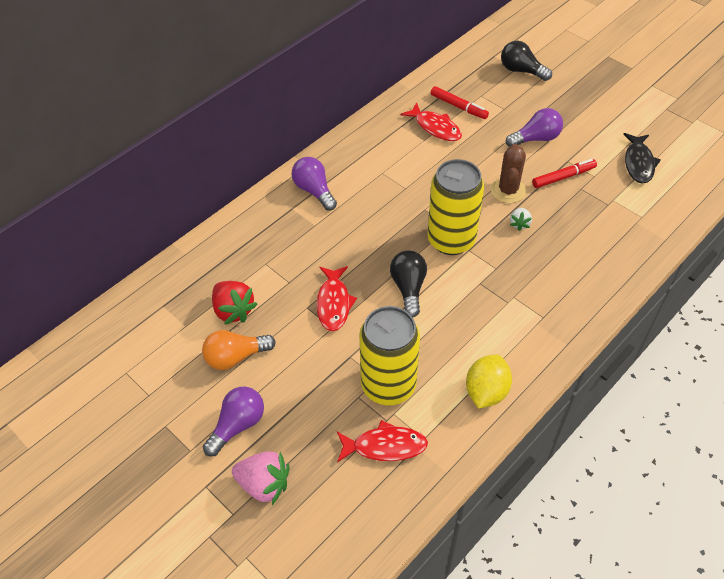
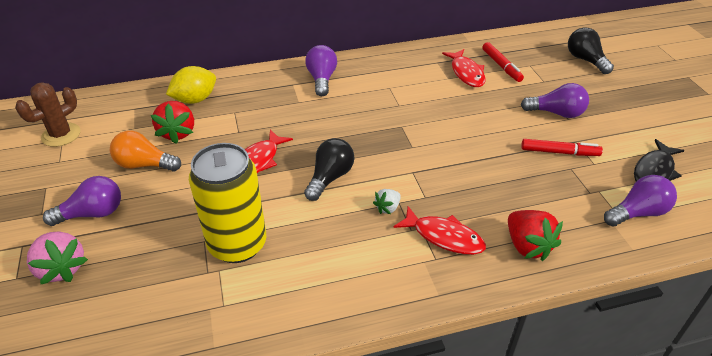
camera: 30 degrees right, 10 degrees down
(385, 446) = (184, 293): red fish -> red fish (444, 237)
(451, 240) = (403, 158): yellow can -> none
(486, 391) = (319, 296): yellow lemon -> yellow lemon (195, 100)
(508, 190) = (493, 142): brown cactus -> brown cactus (61, 135)
(519, 224) = (481, 171): white strawberry -> white strawberry (387, 208)
(597, 273) = (527, 246): none -> red strawberry
(650, 206) = (637, 213): none -> purple light bulb

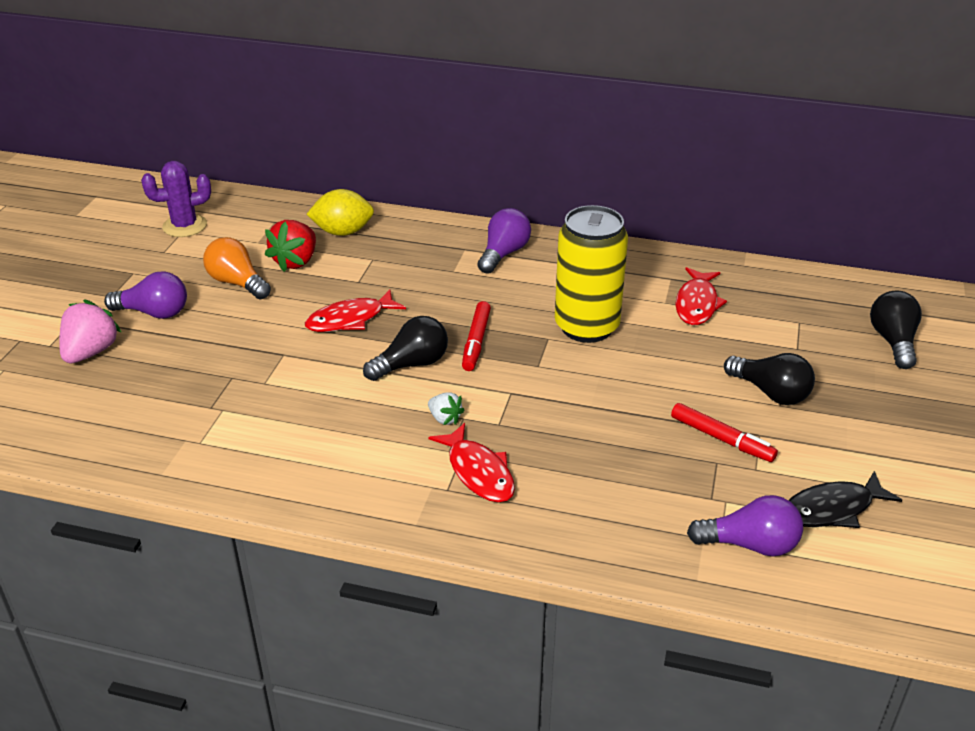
camera: 30 degrees right, 5 degrees down
(61, 135) = (185, 226): brown cactus -> purple cactus
(62, 268) = (91, 352): pink strawberry -> pink strawberry turned 150 degrees counterclockwise
(237, 244) = (259, 393): yellow can -> yellow can (586, 327)
(387, 208) = (445, 418): white strawberry -> white strawberry turned 120 degrees counterclockwise
(501, 66) = (756, 310): red marker -> red marker (476, 342)
(527, 246) = (566, 521): red strawberry -> none
(556, 113) = (770, 392): purple light bulb -> black light bulb

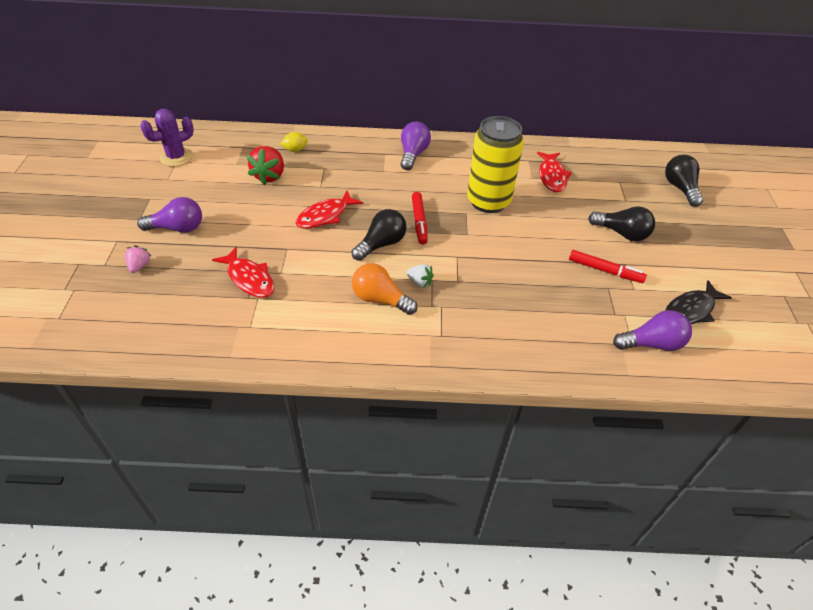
camera: 15 degrees left, 10 degrees up
(91, 352) = (139, 266): pink strawberry -> pink strawberry, size x0.55
(237, 283) = (232, 197): orange light bulb -> orange light bulb (380, 299)
(343, 232) = (295, 150): yellow lemon -> yellow lemon, size x0.58
(478, 472) = (458, 319): red fish -> red fish (249, 278)

